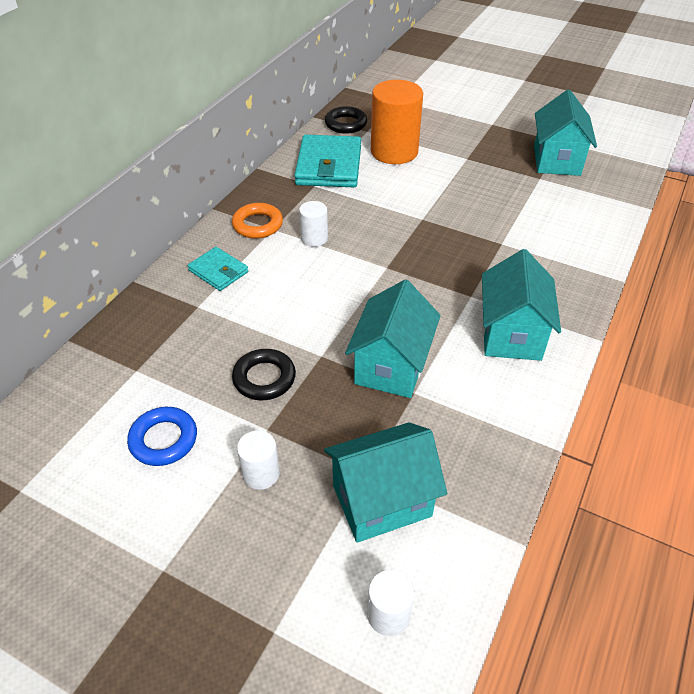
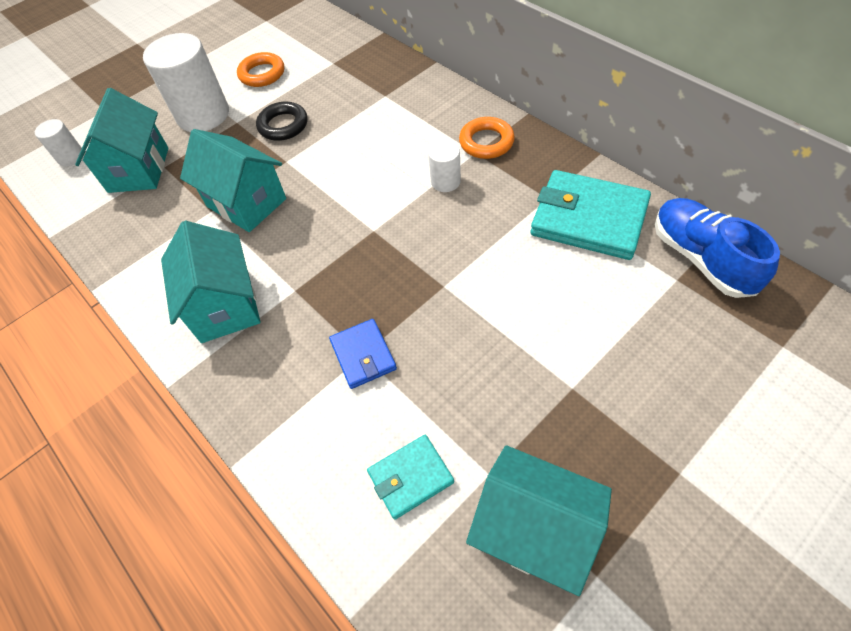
camera: 115 degrees right, 10 degrees up
(163, 440) = (262, 74): blue ring -> orange ring
(218, 271) = (425, 110): turquoise wallet -> turquoise wallet (410, 477)
(261, 474) = (203, 115): white cylinder -> white cylinder, size x2.04
(346, 124) = (701, 258): black ring -> blue shoe
(394, 152) = (610, 298): orange cylinder -> none
(502, 243) = (363, 355): none -> blue wallet
(511, 334) = (225, 305): turquoise house -> turquoise house turned 45 degrees clockwise

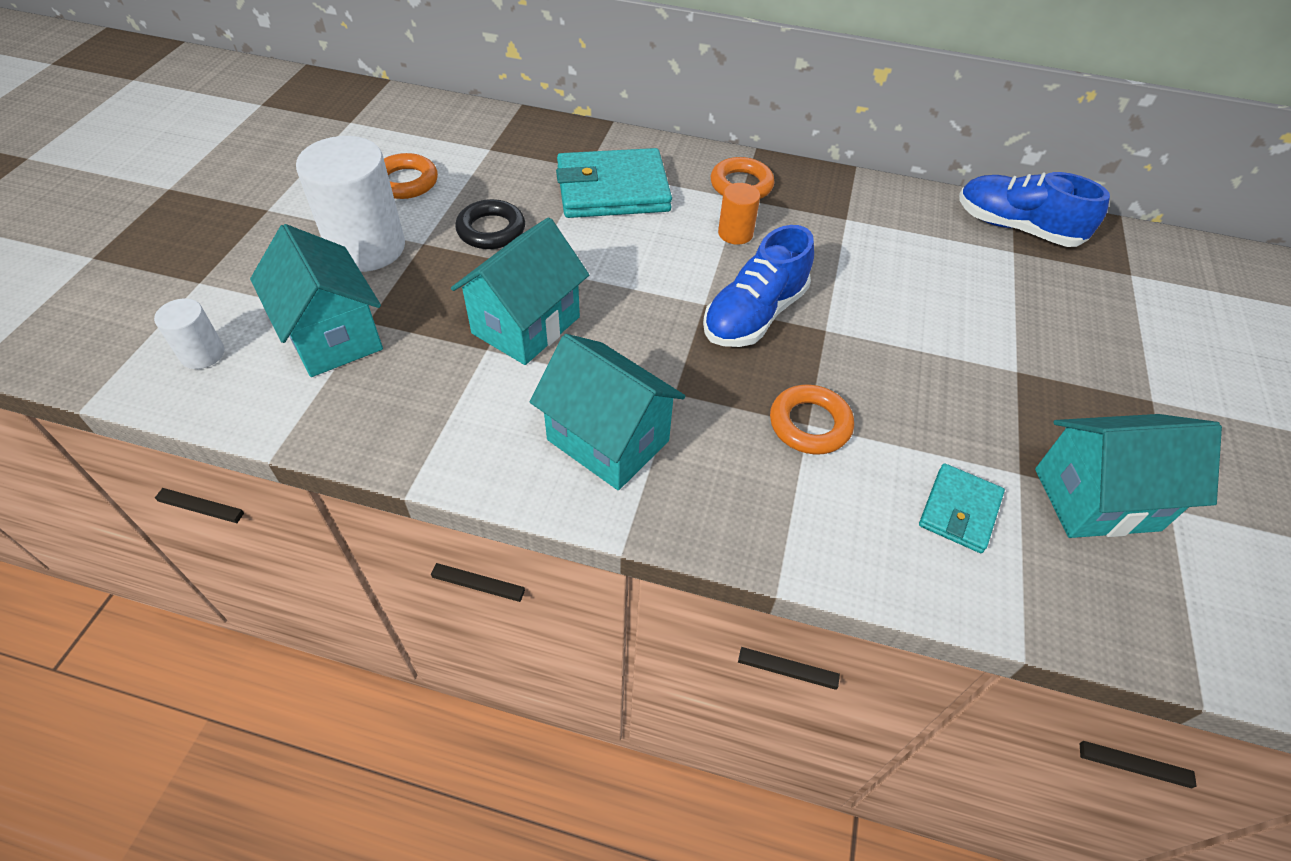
camera: 40 degrees left, 5 degrees down
(246, 203) = (526, 325): turquoise house -> turquoise house turned 60 degrees counterclockwise
(363, 355) = (810, 424): blue wallet -> orange ring
(400, 253) = (754, 315): none -> blue shoe
(445, 181) = (735, 233): white cylinder -> orange cylinder
(588, 219) = (899, 225): turquoise wallet -> turquoise wallet (613, 190)

